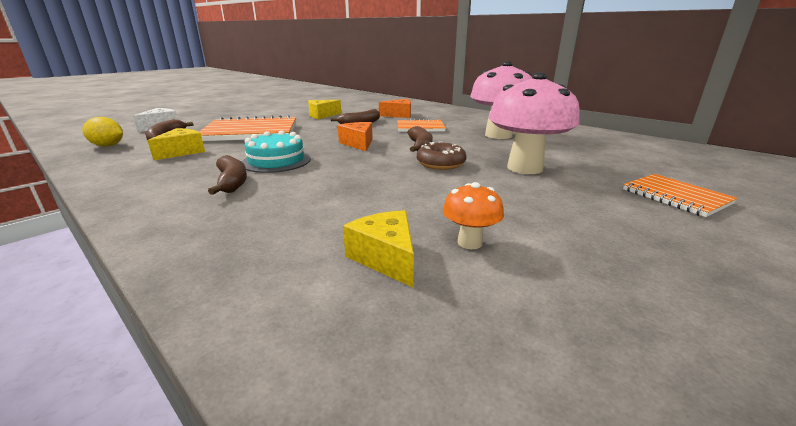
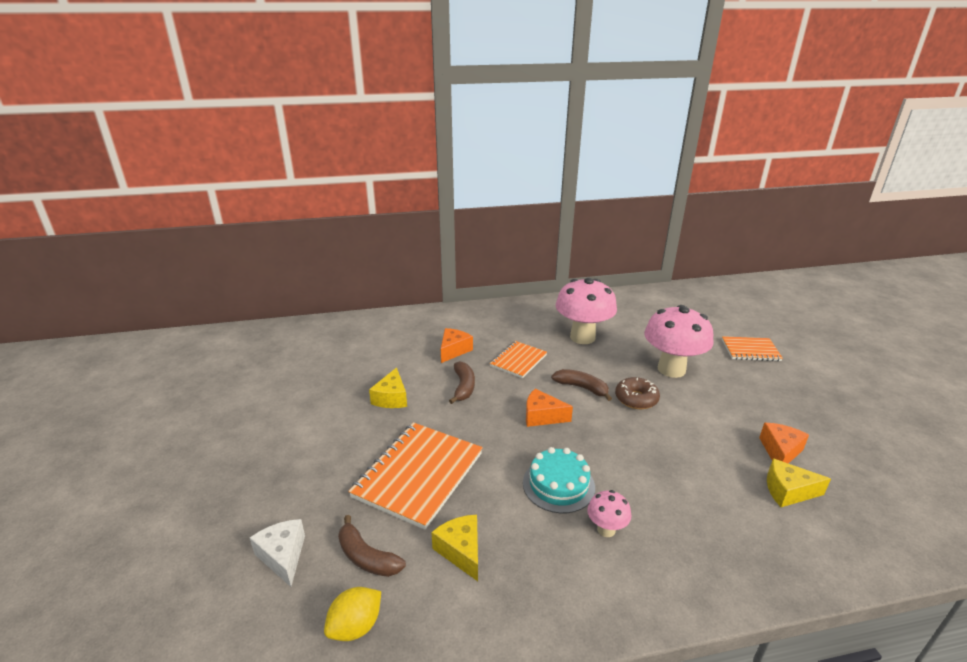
camera: 55 degrees left, 5 degrees up
(232, 182) = (606, 529): brown banana -> pink mushroom
(469, 242) = (780, 451): orange mushroom -> orange cheese

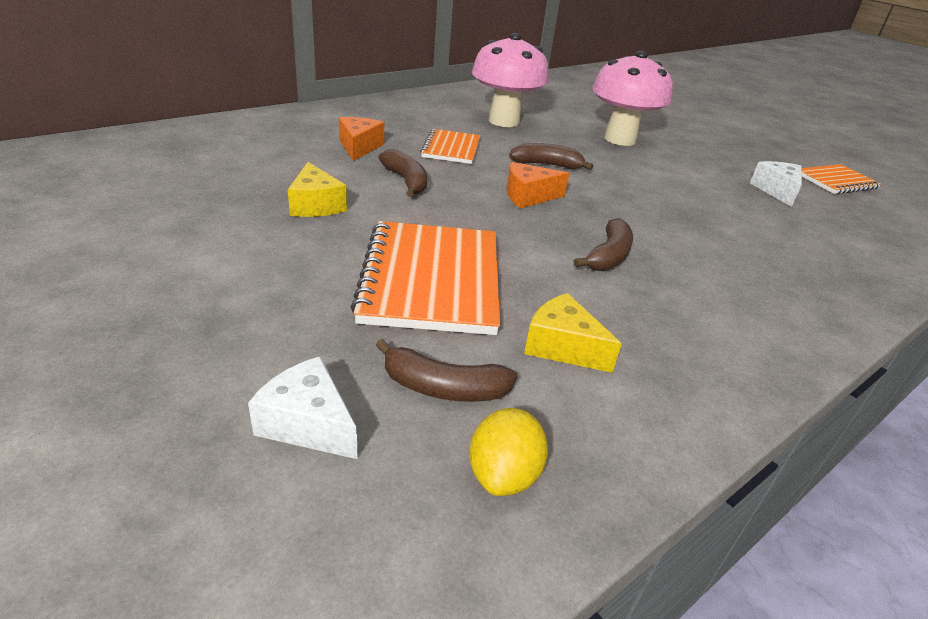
camera: 30 degrees left, 5 degrees up
(558, 485) = (608, 256): turquoise cake -> brown banana
(606, 529) = (696, 286): pink mushroom -> none
(636, 399) = (611, 167): brown donut -> none
(750, 350) = (674, 117): orange notebook -> orange notebook (836, 181)
(780, 451) = (776, 191): orange cheese -> white cheese
(788, 491) = (814, 220): yellow cheese -> none

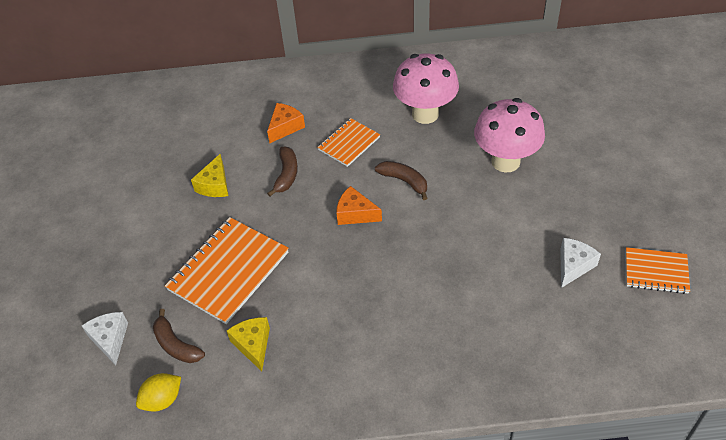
camera: 40 degrees right, 15 degrees up
(608, 256) = (351, 288): brown banana -> none

